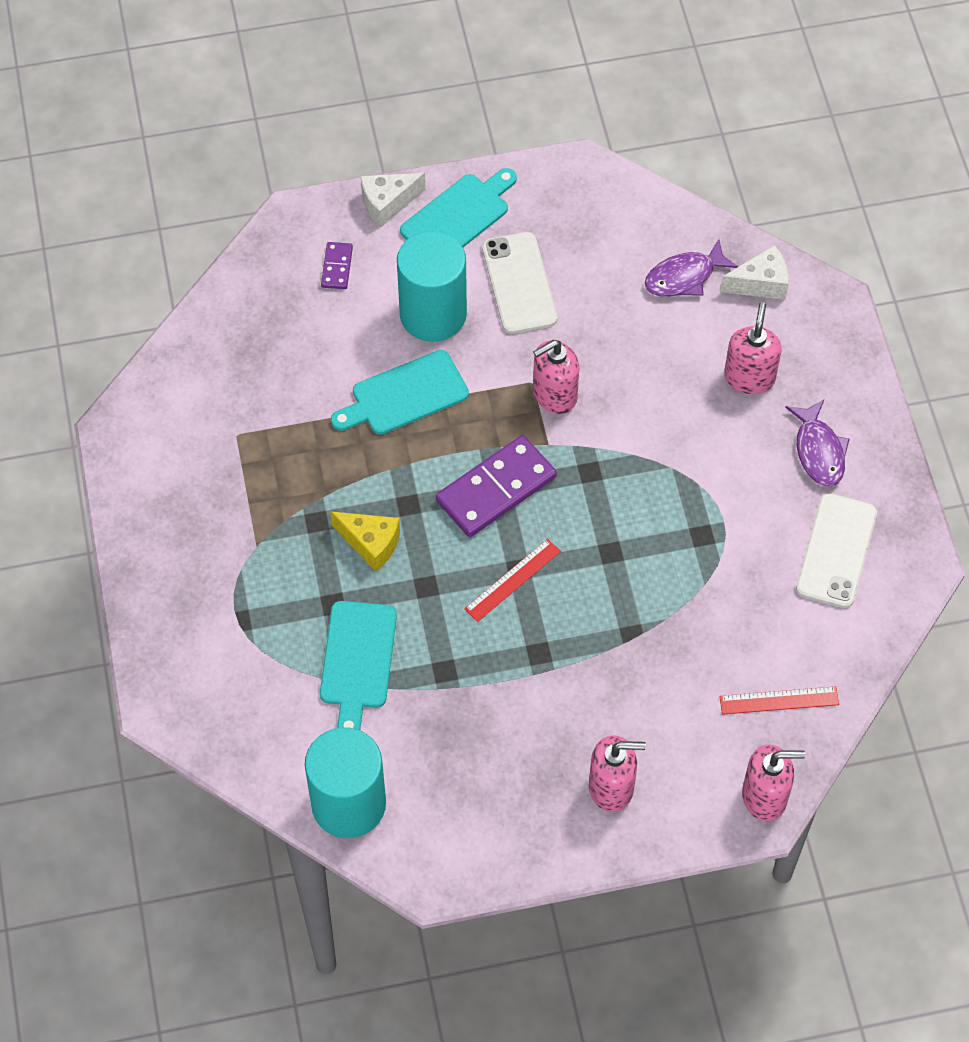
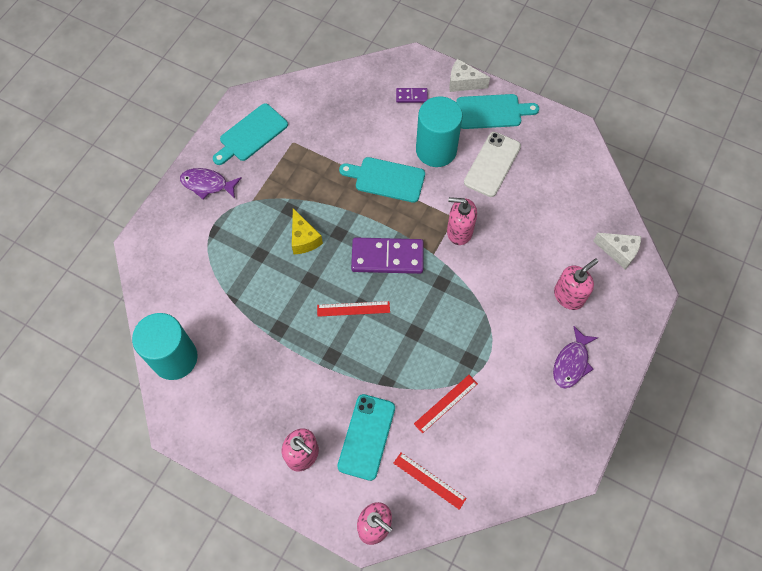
camera: 40 degrees right, 5 degrees up
(337, 267) = (411, 96): purple domino -> purple domino turned 45 degrees clockwise
(358, 661) = (244, 291): turquoise cutting board -> turquoise cutting board (251, 134)
(665, 710) = (366, 437): none -> turquoise phone
(684, 277) = (580, 220): purple fish -> purple fish (207, 184)
(720, 604) = (445, 403): none -> red ruler
(836, 551) = (533, 424): white phone -> none

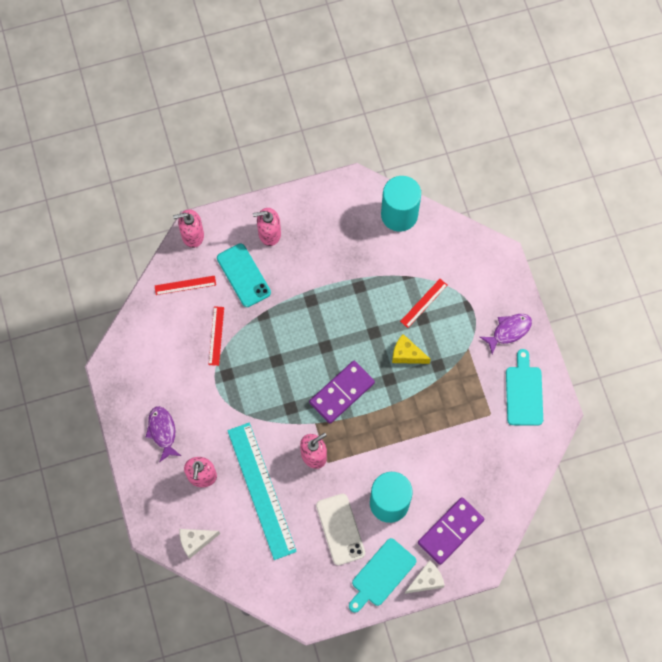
camera: 135 degrees right, 5 degrees up
(353, 309) = (328, 340): red ruler -> red ruler (423, 303)
(386, 179) = (399, 447): turquoise cutting board -> none
(411, 96) = (450, 531): purple domino -> purple domino, size x2.06
(528, 243) = (261, 490): none -> turquoise ruler

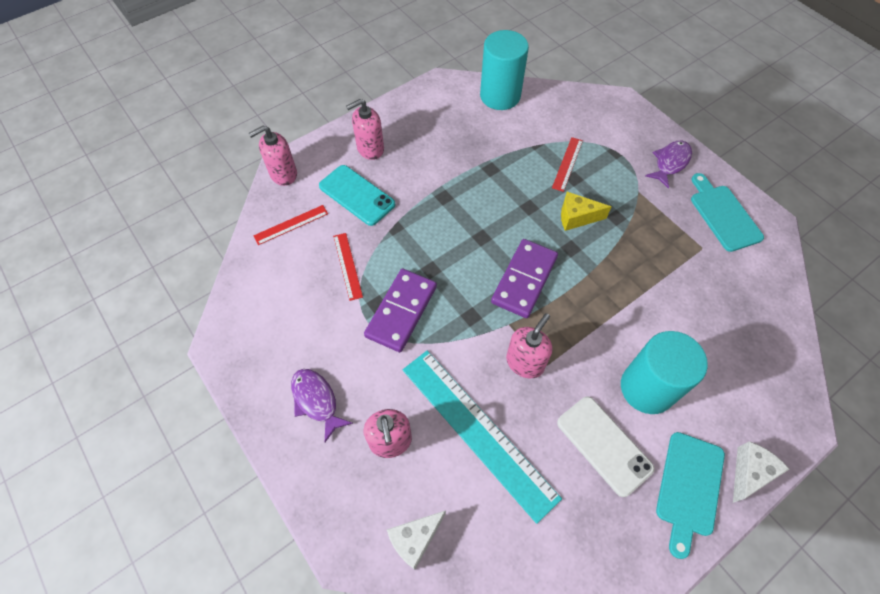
camera: 20 degrees left, 10 degrees down
(450, 531) = (740, 396): purple domino -> purple domino (401, 311)

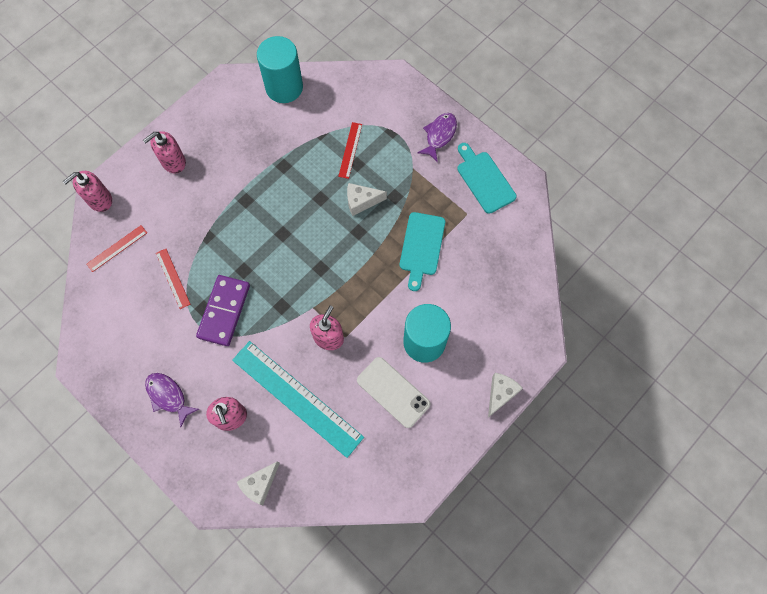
camera: 10 degrees left, 10 degrees up
(356, 195) = (169, 211): turquoise phone -> none
(524, 280) = (322, 267): purple domino -> none
(576, 217) = (361, 202): yellow cheese -> white cheese
(689, 488) = (456, 412): turquoise cutting board -> turquoise cutting board (421, 247)

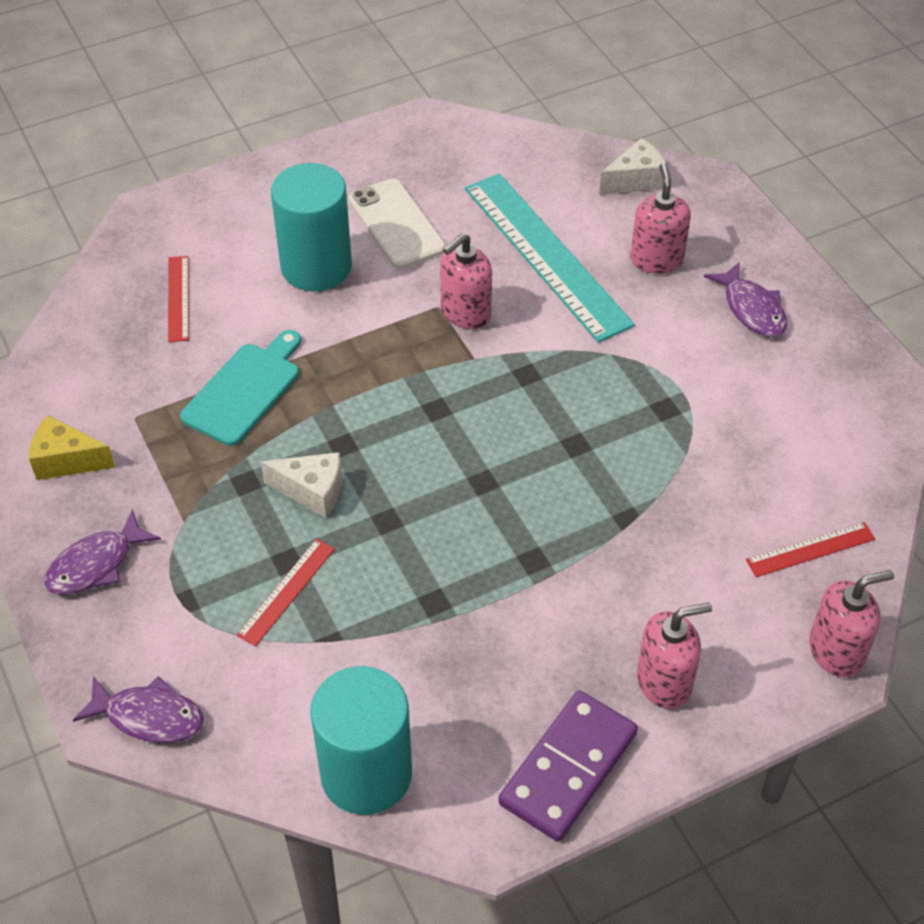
camera: 160 degrees left, 20 degrees down
(173, 278) = (710, 469): red ruler -> red ruler (178, 298)
(224, 311) = (629, 394): purple domino -> purple domino (568, 768)
(380, 81) = (149, 717): none -> purple fish
(484, 180) = (66, 461): turquoise cutting board -> yellow cheese
(500, 394) = (241, 182): white cheese -> none

